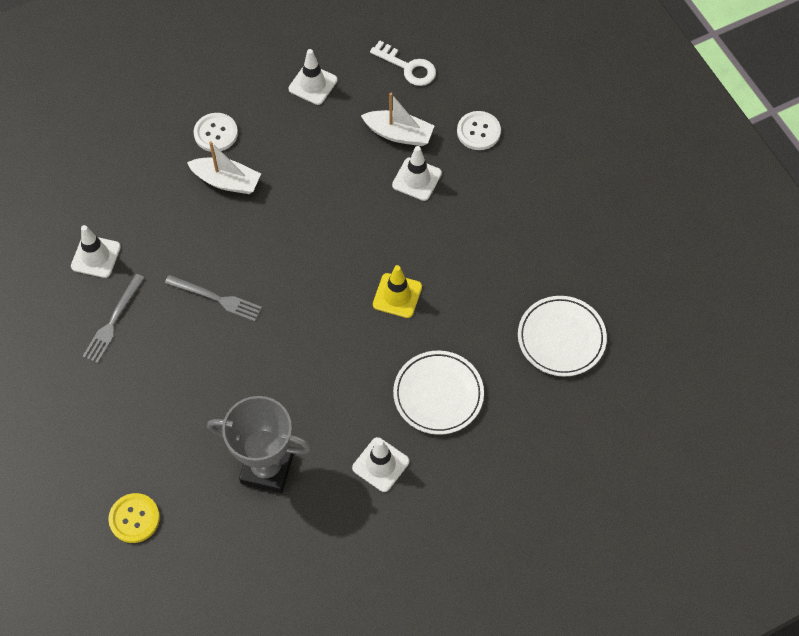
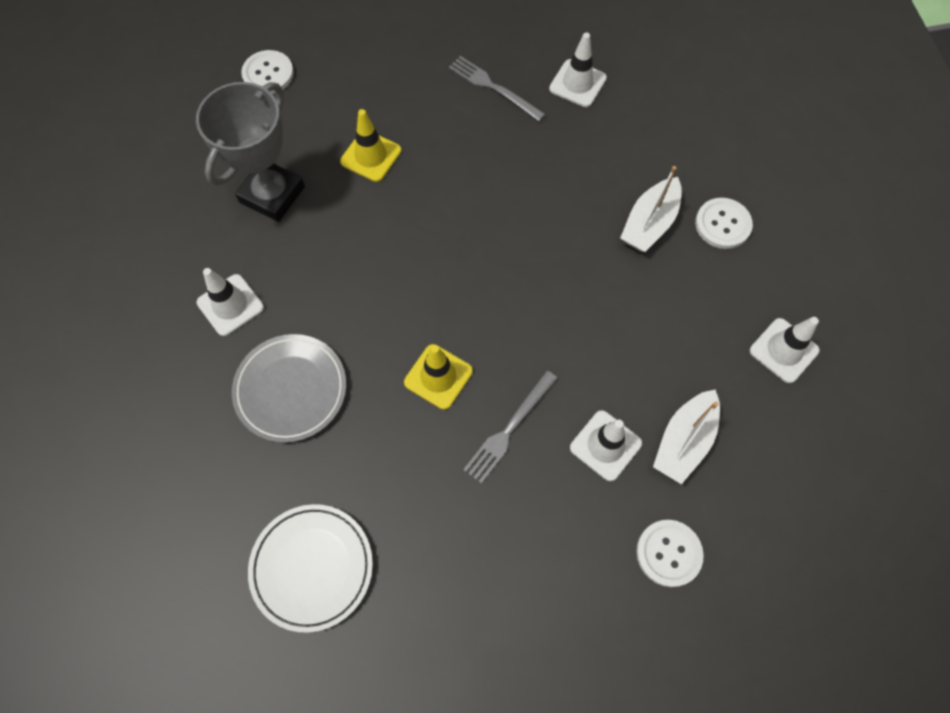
camera: 105 degrees right, 5 degrees up
(134, 518) = (268, 74): yellow button -> white button
(208, 400) = (371, 156): none -> yellow traffic cone
(216, 298) = (492, 185): grey fork -> grey fork (509, 429)
(408, 67) = (798, 483): white key -> none
(438, 394) = (291, 389): white plate -> grey plate

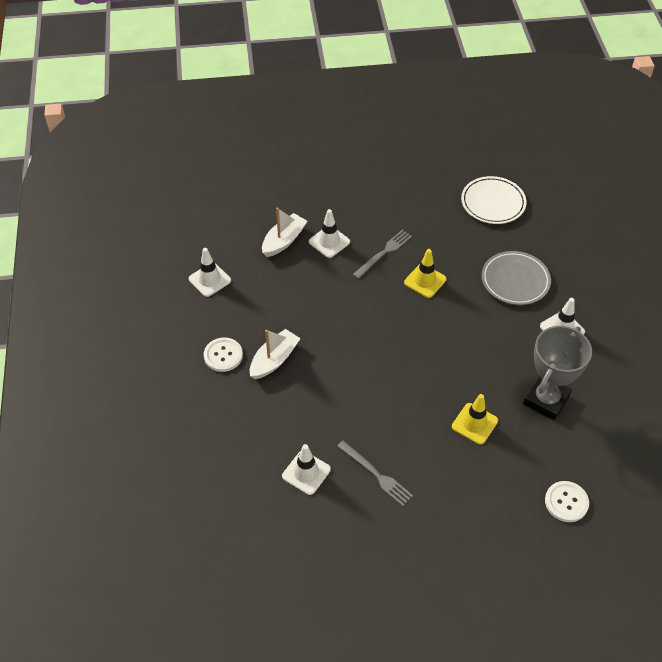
camera: 175 degrees left, 15 degrees down
(668, 553) = (305, 196): white button -> none

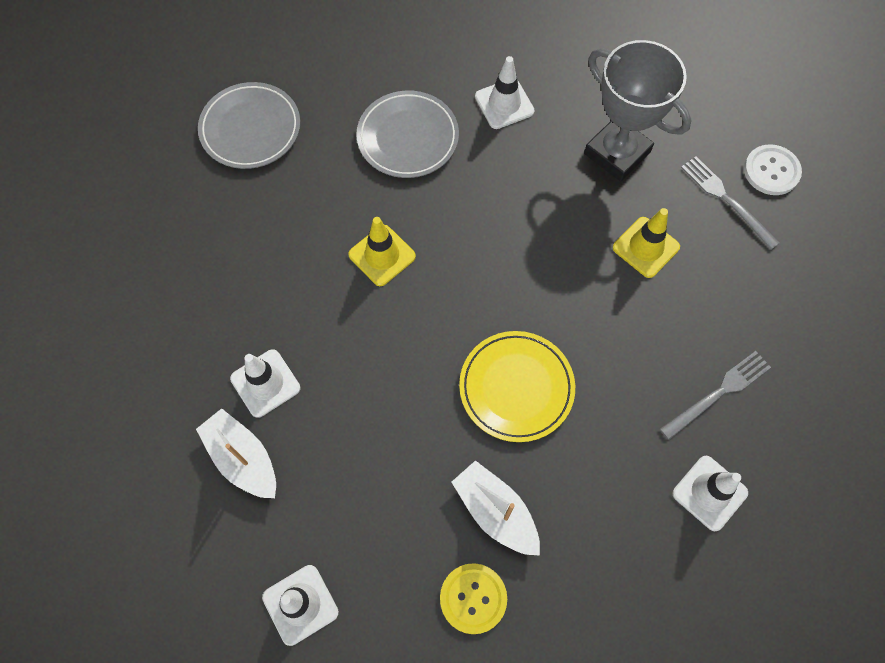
camera: 80 degrees left, 15 degrees up
(223, 355) = (473, 598): white button -> yellow button
(354, 361) = (516, 387): none -> yellow plate
(384, 253) = (311, 303): grey fork -> grey fork (726, 200)
(493, 203) = (250, 129): white plate -> grey plate

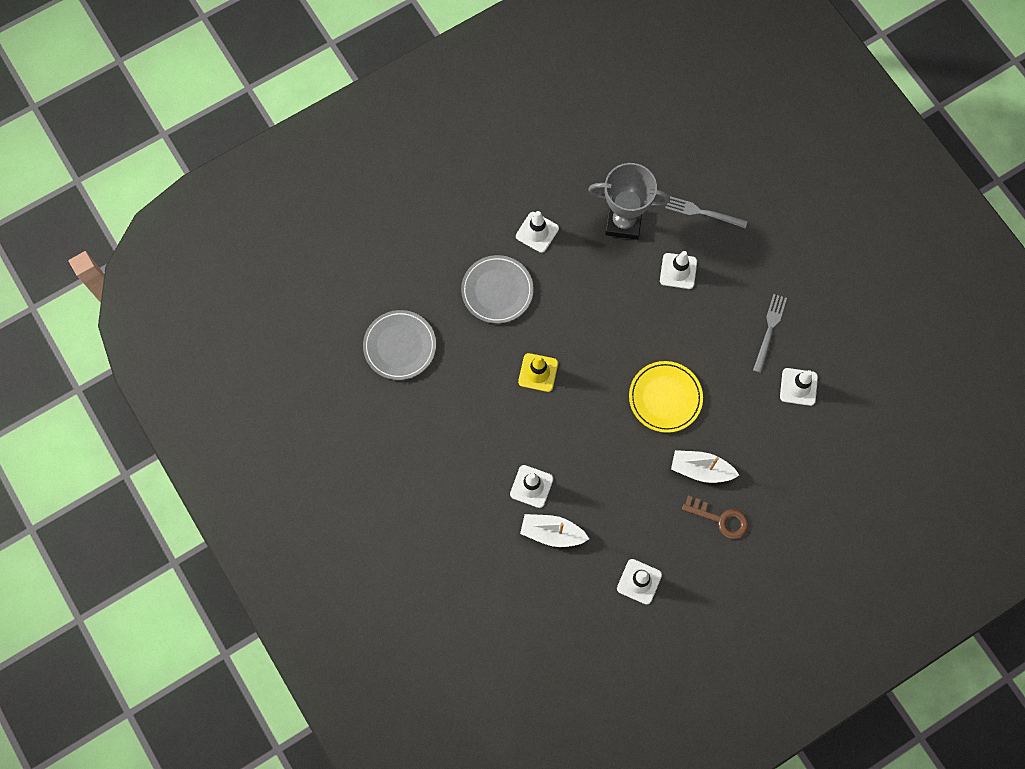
camera: 35 degrees left, 5 degrees up
(473, 598) = (720, 519): yellow button -> brown key
(646, 247) = (678, 271): yellow traffic cone -> white traffic cone
(771, 171) = (715, 178): white button -> none

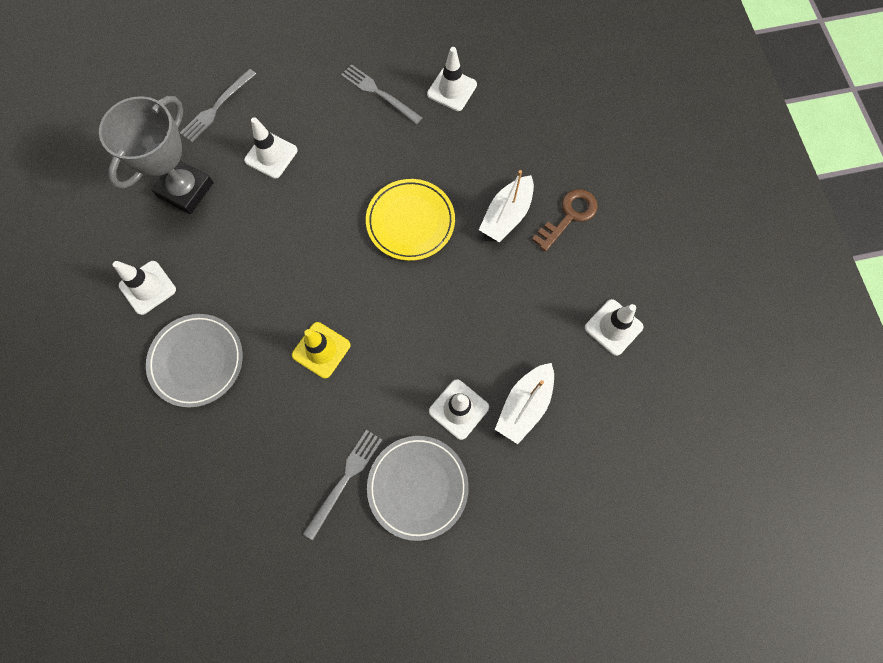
camera: 70 degrees left, 0 degrees up
(400, 346) = (210, 512): grey plate -> grey plate (418, 487)
(453, 426) = (345, 480): none -> grey fork

